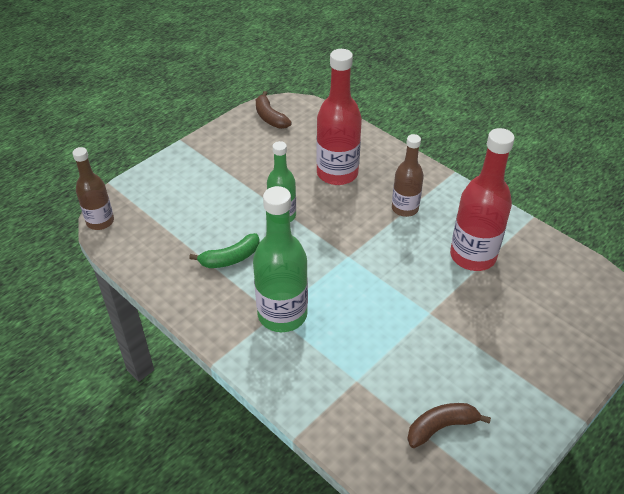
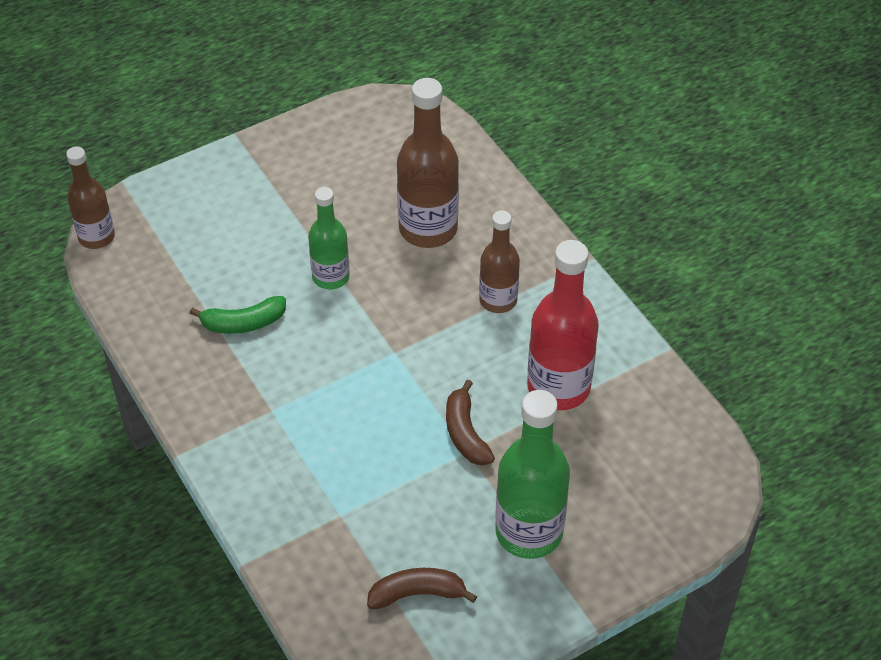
camera: 15 degrees right, 5 degrees up
(270, 117) = (369, 122): brown banana -> brown banana (465, 433)
(282, 314) = (281, 412): green bottle -> green bottle (529, 532)
(337, 173) = (428, 229): red bottle -> brown bottle

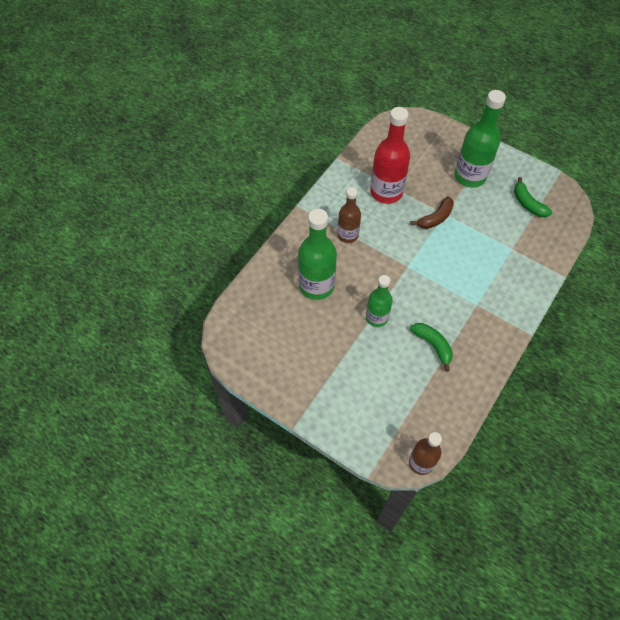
camera: 115 degrees left, 10 degrees up
(417, 594) = (528, 204): brown banana -> green banana
(428, 229) = (316, 285): brown bottle -> green bottle

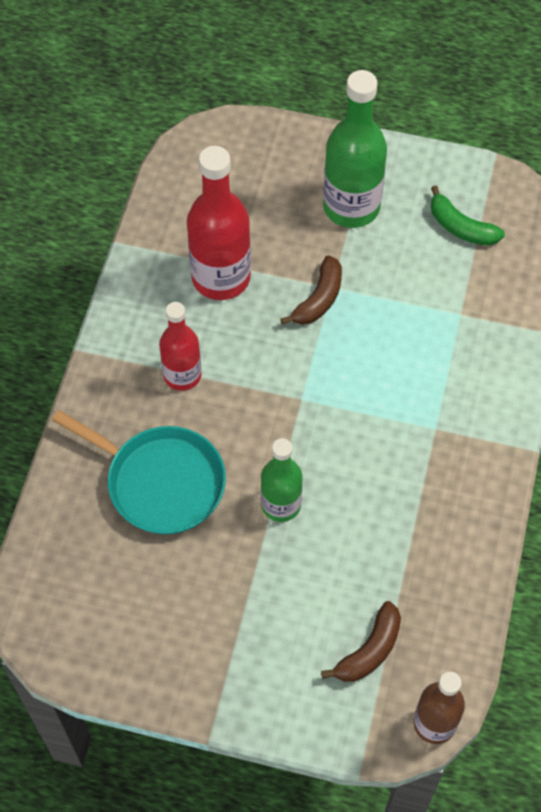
camera: 20 degrees left, 0 degrees up
(316, 285) = (161, 482): green bottle -> turquoise pan
(348, 235) = (182, 375): brown bottle -> red bottle
(398, 410) = (369, 650): none -> brown banana
(433, 345) = (388, 521): green banana -> none

